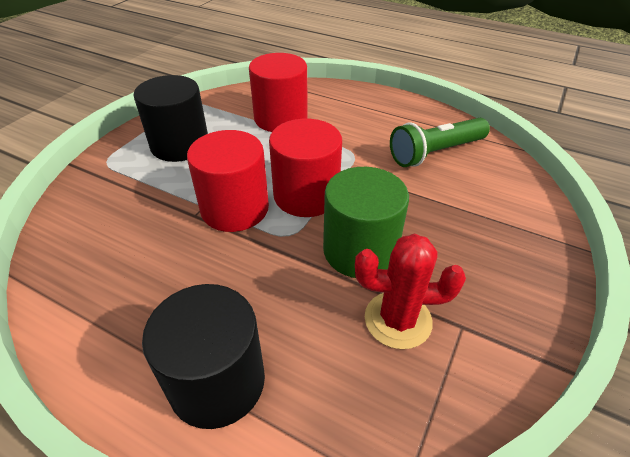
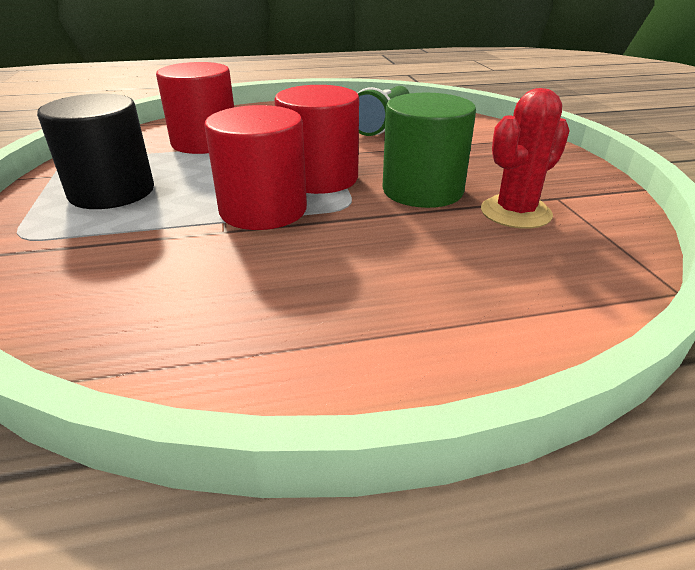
camera: 40 degrees left, 10 degrees down
(217, 381) = (453, 316): black cylinder -> none

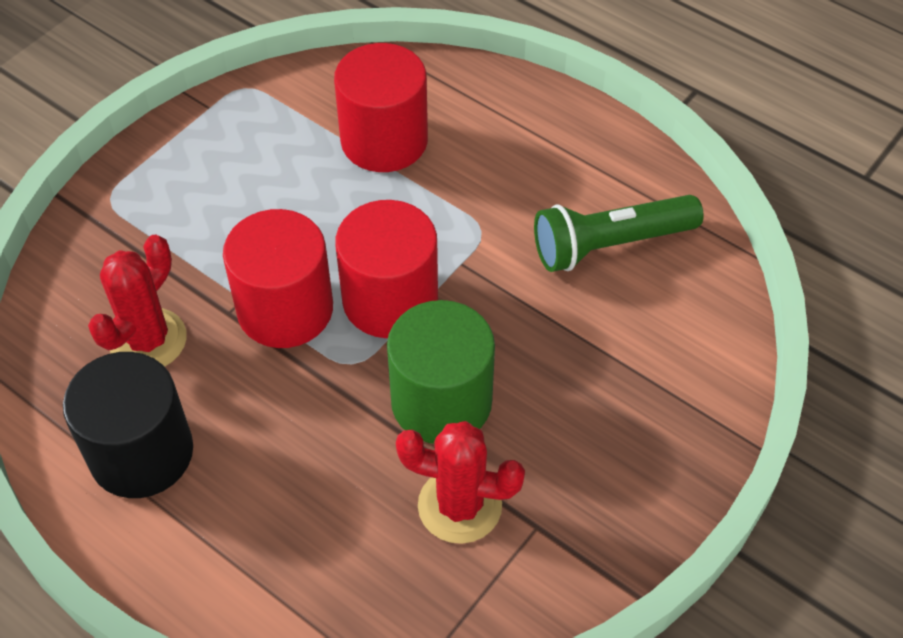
camera: 50 degrees right, 20 degrees up
(112, 192) = (219, 178): black cylinder -> black cylinder (141, 453)
(181, 273) = (148, 340): none -> red cactus

